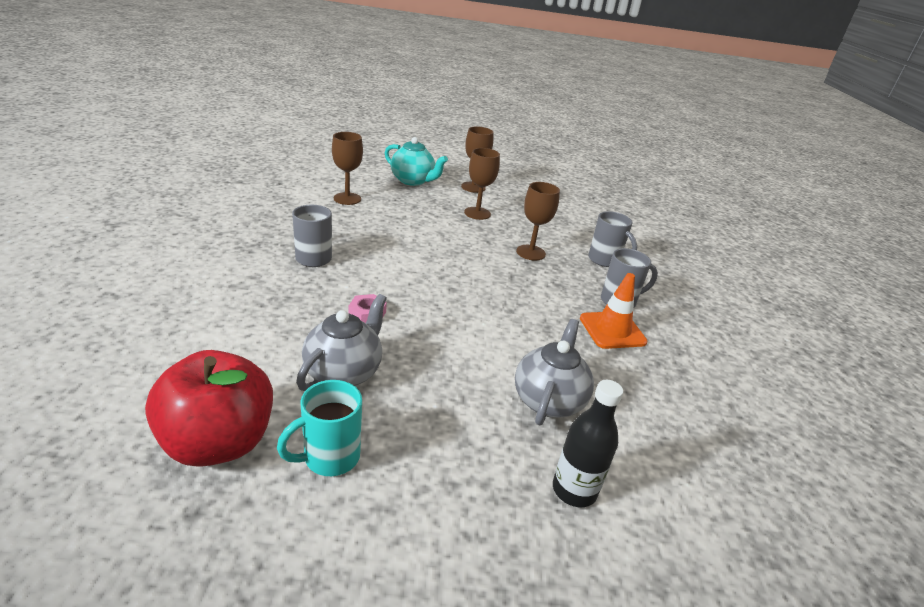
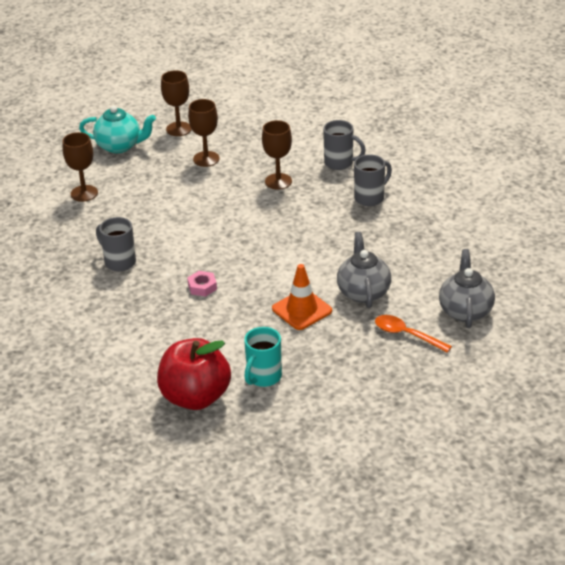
camera: 20 degrees left, 5 degrees up
(344, 372) = (226, 331): grey teapot -> grey teapot (465, 311)
(574, 490) = (406, 335): black bottle -> orange spoon
(612, 330) = (377, 224): orange traffic cone -> orange traffic cone (302, 310)

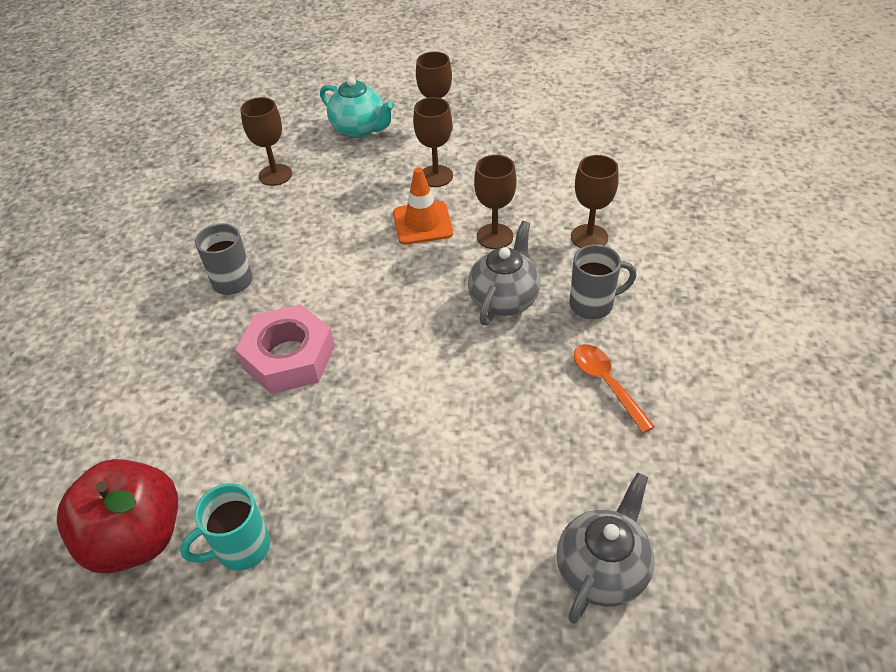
camera: 30 degrees right, 10 degrees up
(202, 287) = (289, 357): pink nut -> pink nut, size x2.20
(302, 310) = (376, 452): orange traffic cone -> orange traffic cone (422, 223)
(340, 163) = (589, 237): grey mug -> brown goblet
(363, 292) = (477, 460): grey teapot -> grey teapot (504, 299)
(406, 335) = (484, 571): orange spoon -> orange spoon (606, 384)

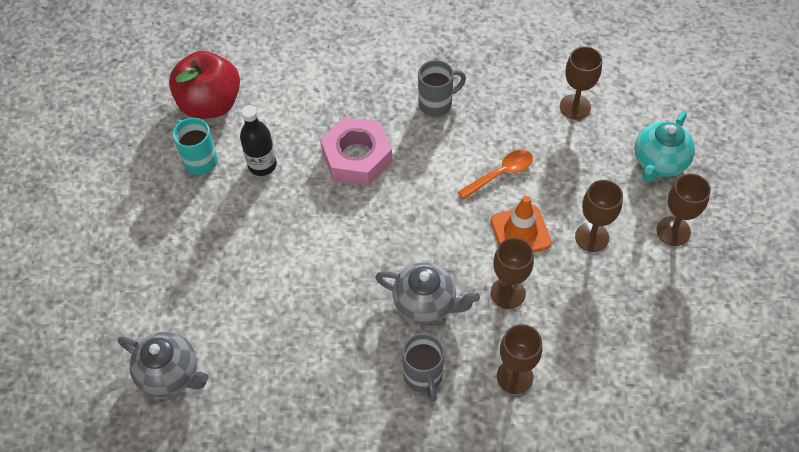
camera: 85 degrees right, 10 degrees up
(273, 463) = (262, 165): none -> black bottle
(606, 384) = (333, 384): orange spoon -> orange spoon (500, 174)

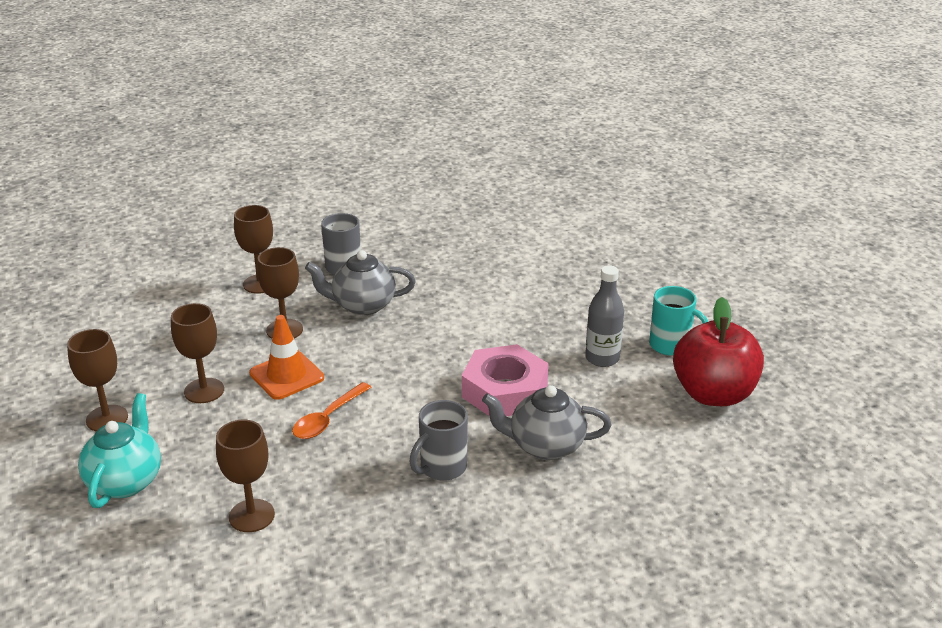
camera: 155 degrees right, 25 degrees down
(170, 374) = (554, 224): grey teapot -> grey teapot (545, 446)
(262, 165) = (602, 358): black bottle -> grey bottle

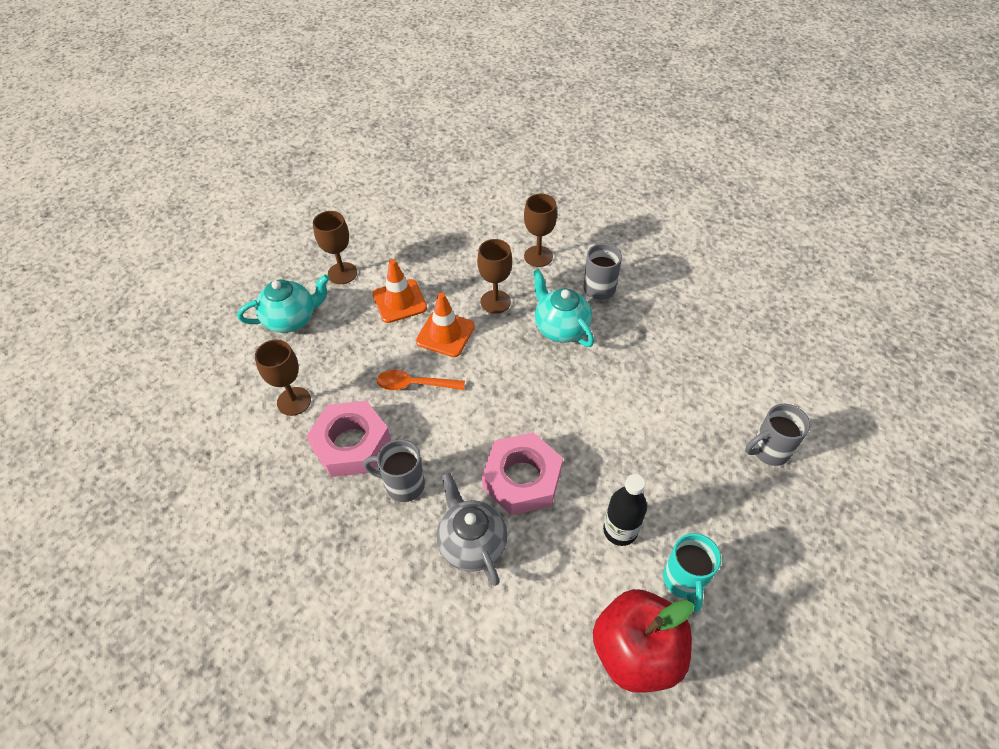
camera: 60 degrees right, 20 degrees up
(204, 391) = (399, 301): brown goblet -> orange traffic cone
(356, 489) = (351, 444): none -> pink nut
(362, 305) = (561, 328): grey teapot -> turquoise teapot
(593, 259) = (769, 450): none -> grey mug
(602, 358) = (620, 530): grey bottle -> black bottle

